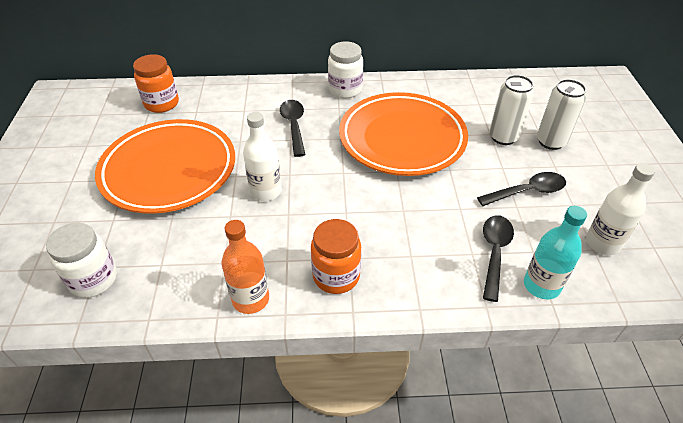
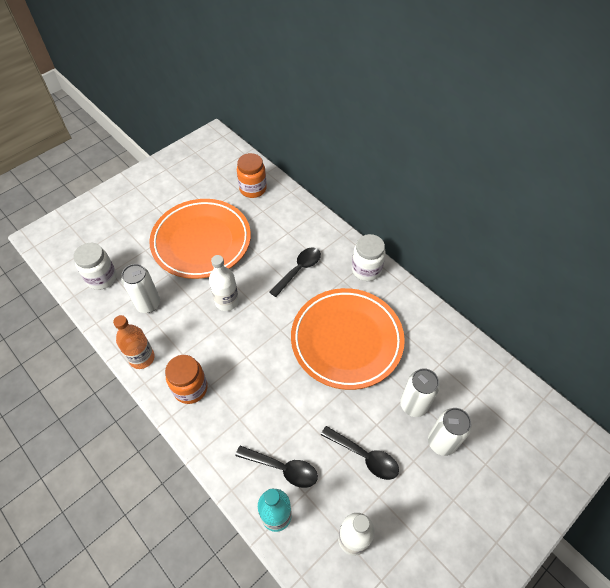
camera: 50 degrees right, 10 degrees up
(187, 255) = (148, 304): none -> white can
(494, 253) = (282, 468): black spoon -> black spoon turned 45 degrees clockwise

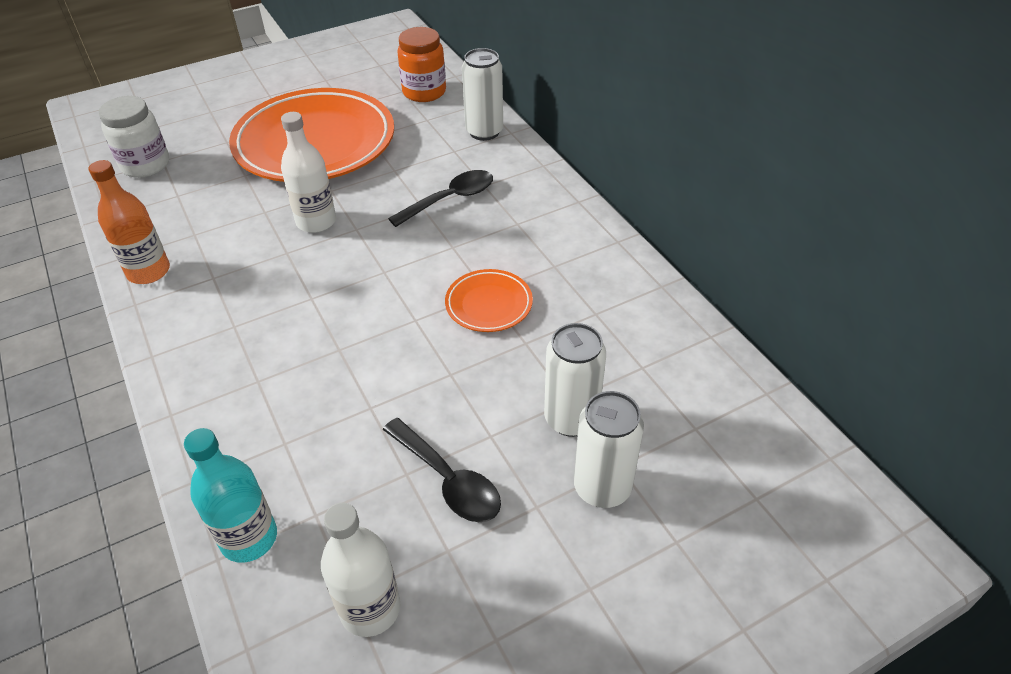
camera: 15 degrees right, 10 degrees down
(148, 304) = (195, 206): white can -> white can (484, 132)
(190, 388) = (201, 324): orange jar -> none
(282, 468) = (295, 468): black spoon -> none
(346, 340) = (489, 304): orange plate -> orange plate, size x0.44
(366, 270) = (563, 215): white jar -> none

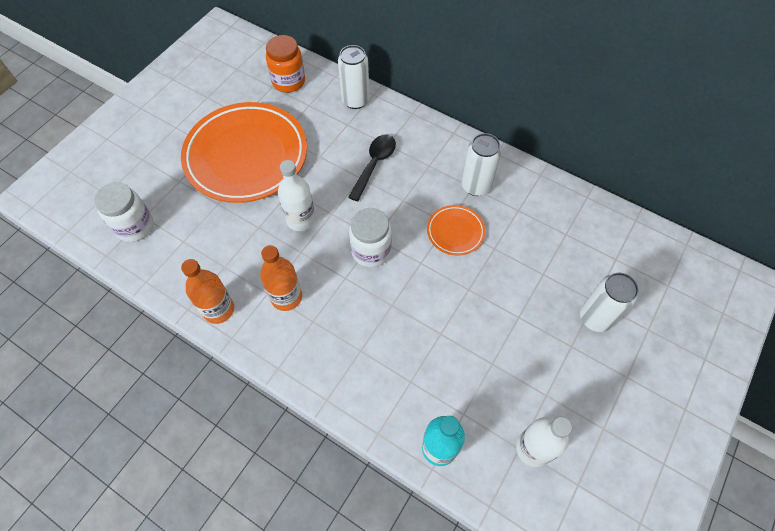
camera: 30 degrees left, 15 degrees up
(229, 290) = (286, 297): none -> orange bottle
(366, 283) = (371, 251): none -> white jar
(448, 480) = (517, 355): black spoon -> none
(571, 419) = (552, 285): white can -> white can (476, 186)

